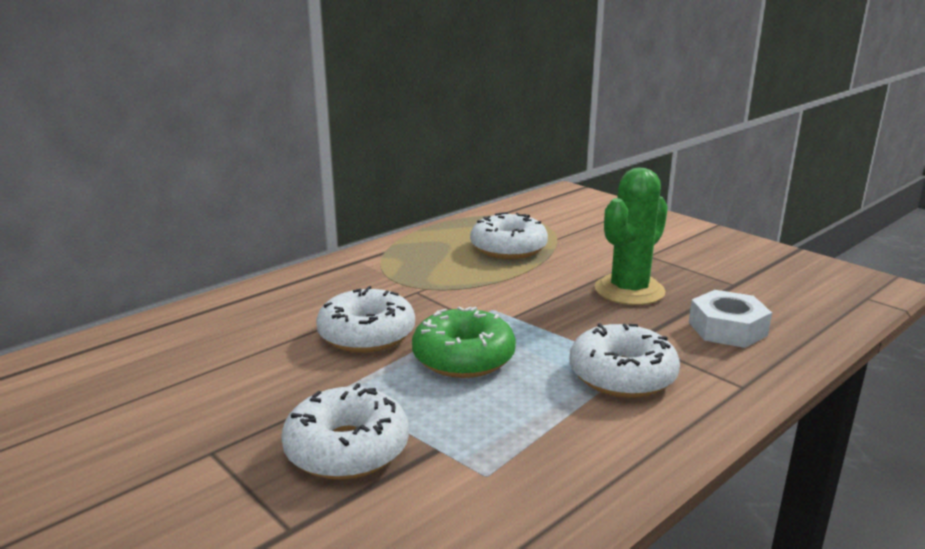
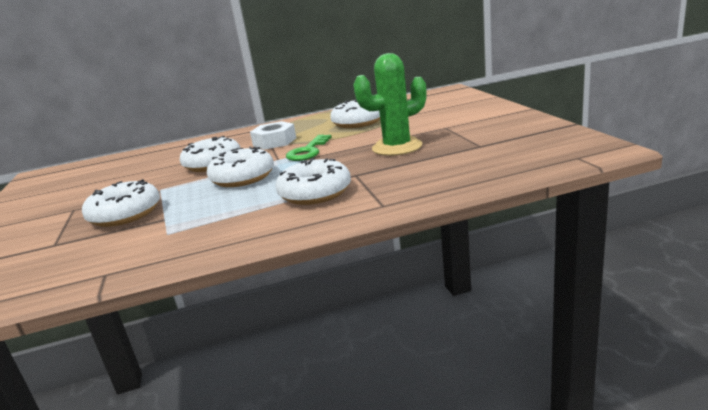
camera: 30 degrees right, 0 degrees up
(463, 357) = (243, 178): green donut -> white donut
(503, 303) = (308, 151): none -> green key
(727, 329) = (428, 172): white nut -> white nut (274, 142)

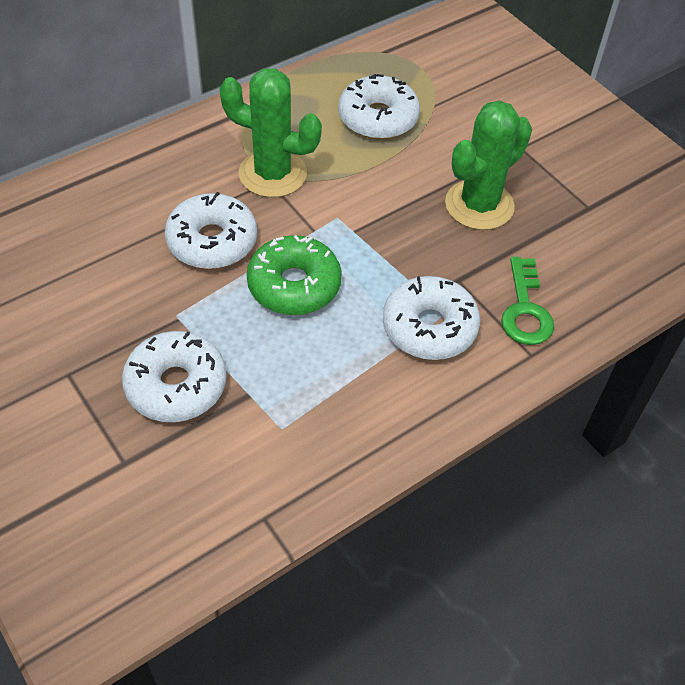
camera: 25 degrees left, 30 degrees up
(243, 178) = (294, 285): white donut -> green donut
(274, 142) = (272, 174): white nut -> green cactus
(308, 151) = (350, 209): green key -> green key (525, 309)

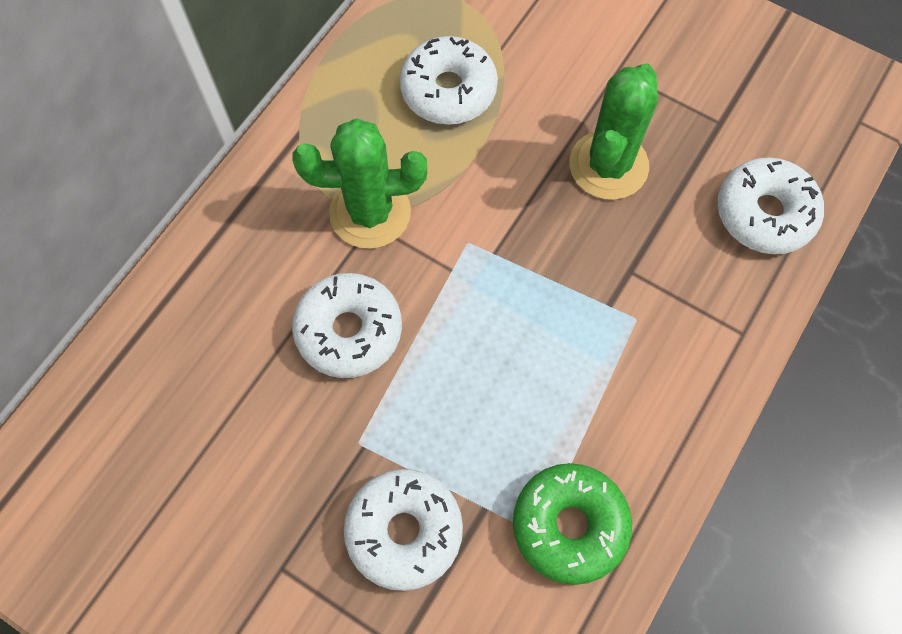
camera: 20 degrees left, 15 degrees up
(294, 285) = (465, 350): green donut -> green donut (569, 525)
(429, 327) = (628, 344): white donut -> white donut (764, 213)
(525, 309) = (713, 280): green key -> none

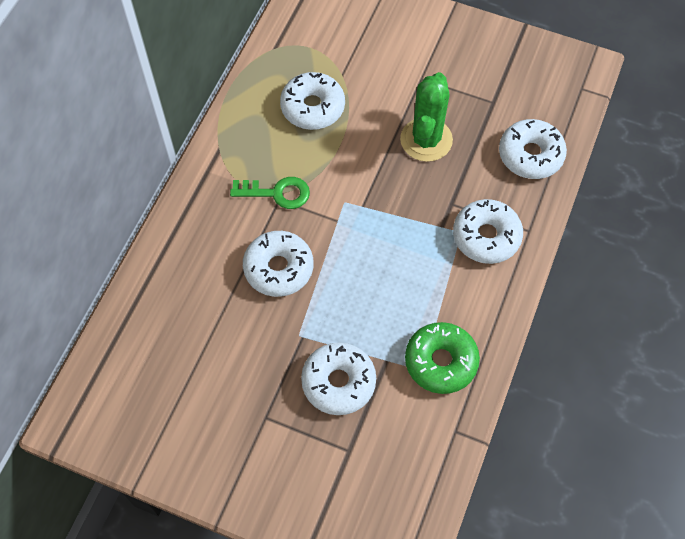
camera: 10 degrees left, 5 degrees down
(370, 213) = (277, 193): green cactus -> green key
(675, 332) = (486, 236): none -> white donut

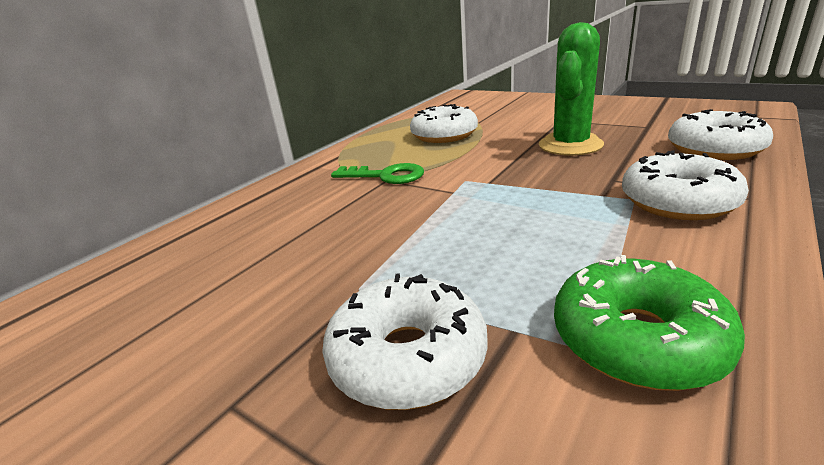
camera: 15 degrees right, 35 degrees down
(278, 268) = (360, 225): white donut -> none

